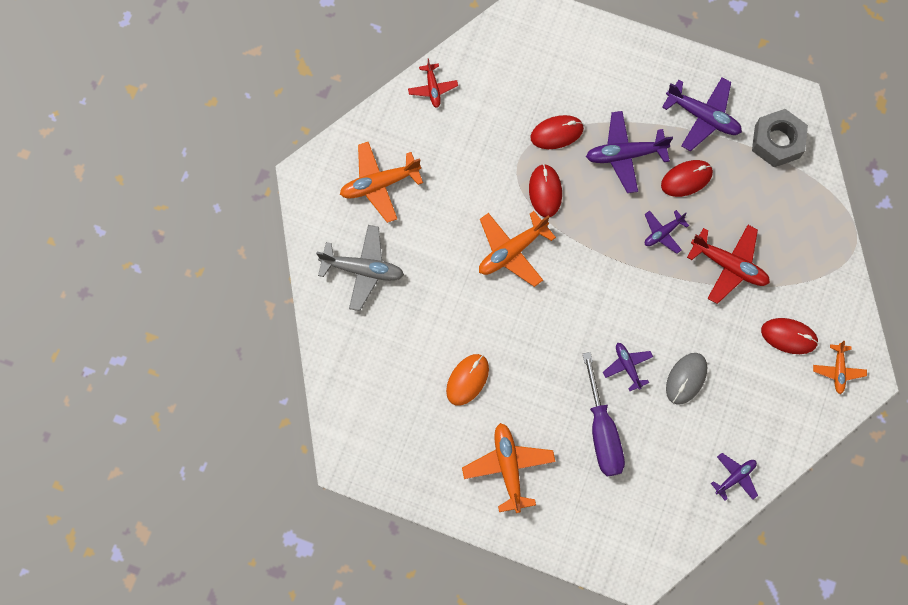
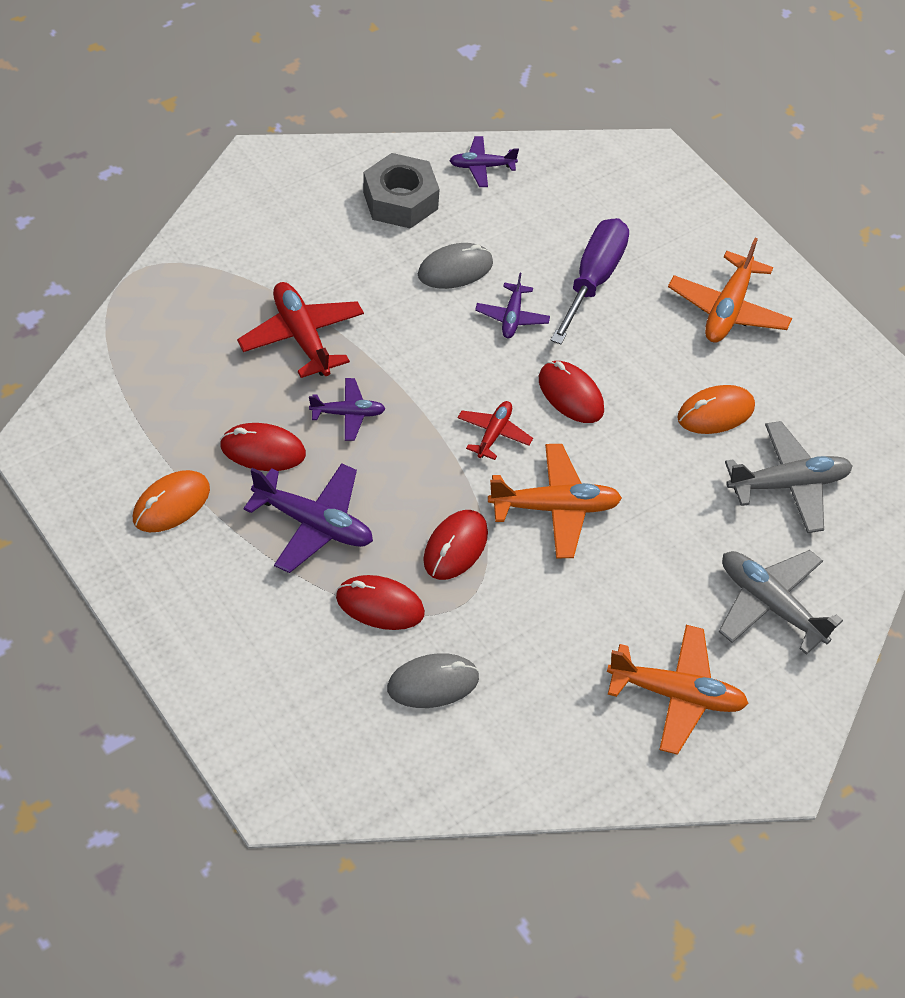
camera: 150 degrees left, 20 degrees down
(397, 357) = (788, 484): none -> grey plane
(433, 88) = (506, 775): red plane -> red plane (494, 434)
(500, 110) = (433, 683): none -> grey mouse
(702, 116) = (171, 504): purple plane -> orange mouse
(777, 142) = (110, 420): grey nut -> grey nut (400, 200)
(789, 336) = (303, 238): red mouse -> red mouse (570, 395)
(838, 370) = (281, 183): orange plane -> none

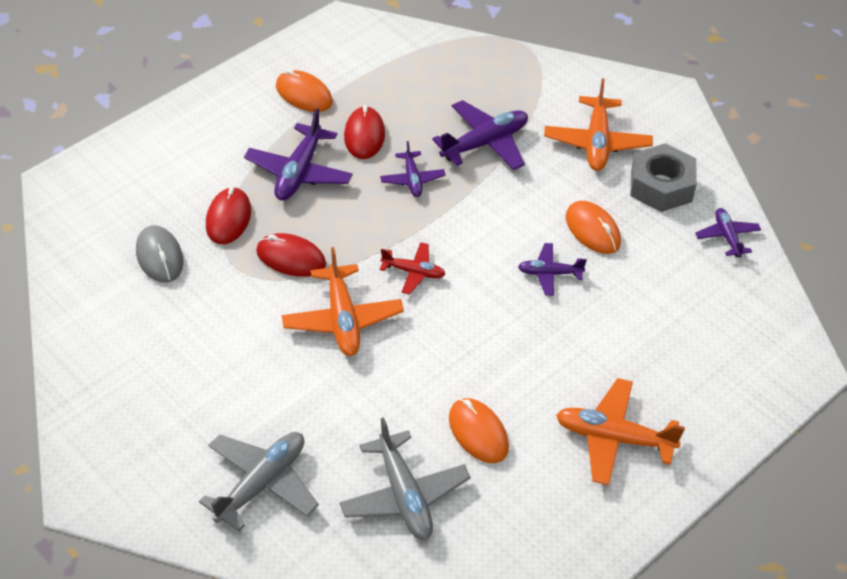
camera: 85 degrees right, 5 degrees down
(302, 337) = (485, 143): red plane -> purple plane
(455, 269) = (592, 230): grey mouse -> orange mouse
(570, 395) = (471, 321): red mouse -> none
(593, 280) = (615, 328): purple screwdriver -> none
(676, 695) = (160, 416): orange plane -> orange plane (597, 142)

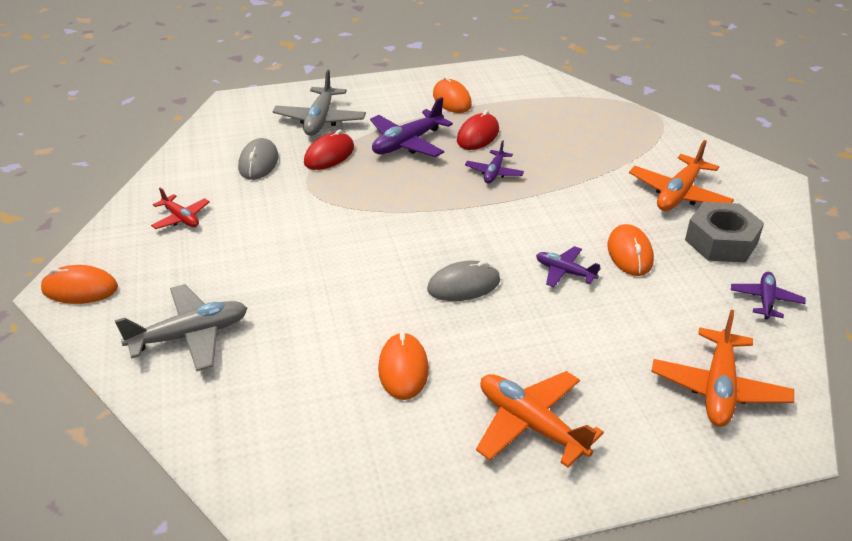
camera: 30 degrees right, 10 degrees down
(105, 482) = (80, 289): none -> orange mouse
(291, 258) = (353, 193): red mouse -> none
(342, 319) = (358, 245): orange plane -> orange plane (718, 388)
(404, 495) = (296, 392): grey plane -> grey plane (320, 120)
(413, 272) = (444, 233): red plane -> red plane (181, 218)
(471, 324) = (463, 285): none -> grey mouse
(485, 143) = (575, 167): purple plane -> none

